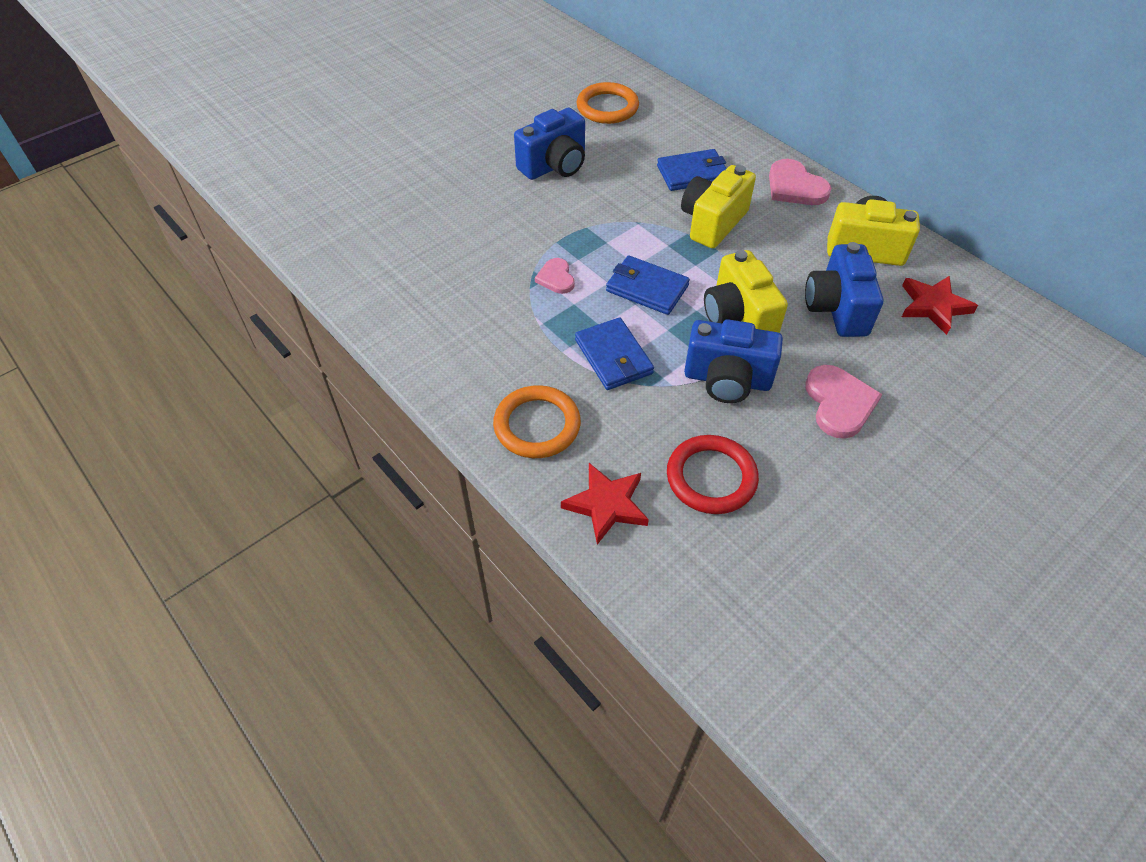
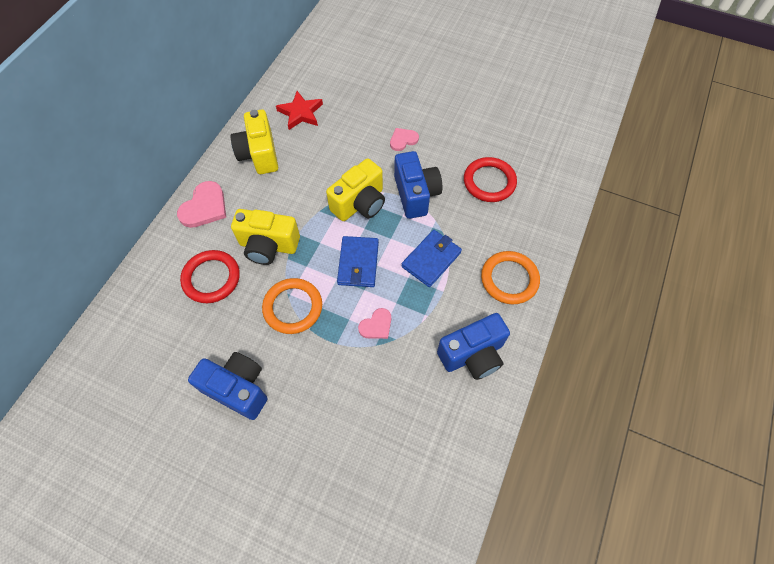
camera: 115 degrees left, 10 degrees up
(606, 505) = (538, 222): red star -> none
(607, 107) = (129, 382): orange ring -> orange ring (293, 307)
(692, 173) = (211, 278): blue wallet -> red ring
(836, 309) = (326, 156): blue camera -> blue camera (472, 355)
(839, 403) = (403, 140): pink heart -> pink heart, size x0.61

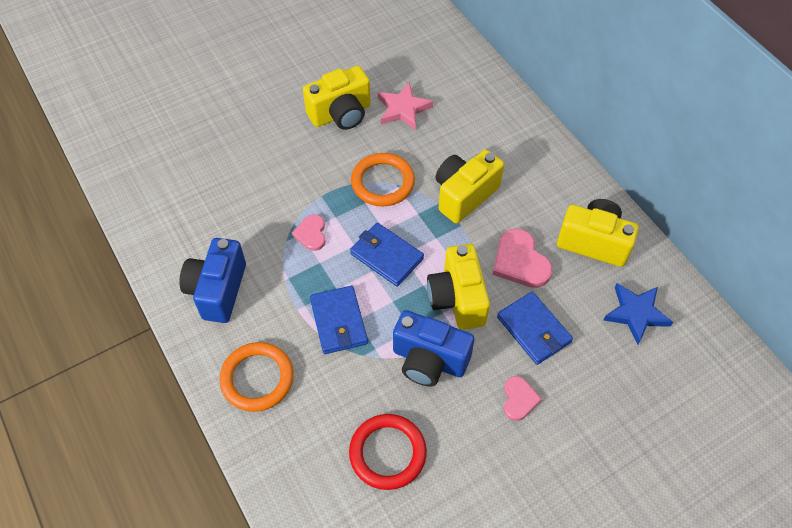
camera: 125 degrees right, 5 degrees down
(202, 341) = (403, 109): none -> pink star
(204, 207) = (551, 167): pink heart -> pink heart (520, 261)
(211, 278) = (461, 139): red ring -> none
(238, 389) = (341, 114): blue camera -> yellow camera
(301, 113) = (636, 314): red star -> blue star
(351, 154) = (534, 330): none -> blue wallet

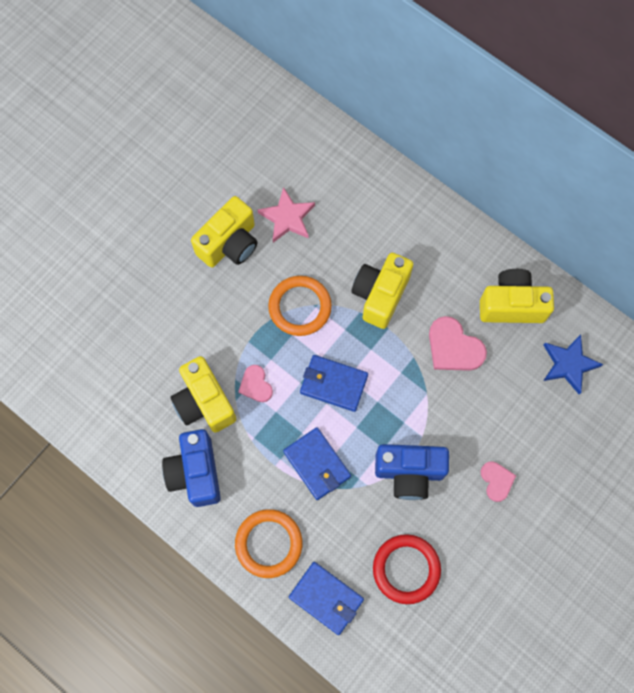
camera: 20 degrees left, 15 degrees up
(457, 299) = (412, 404): yellow camera -> yellow camera (204, 402)
(534, 330) = (487, 411): blue wallet -> blue wallet (326, 598)

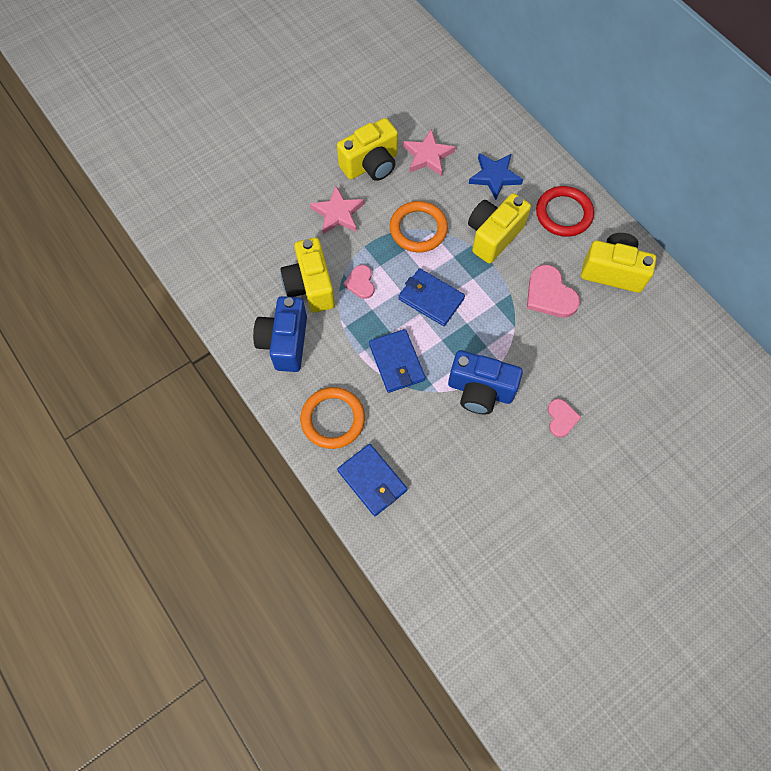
camera: 15 degrees right, 5 degrees down
(210, 310) = (338, 213): none -> pink star
(406, 569) = (454, 474): red ring -> red ring (563, 213)
(568, 364) = (655, 334): blue star -> blue star (494, 177)

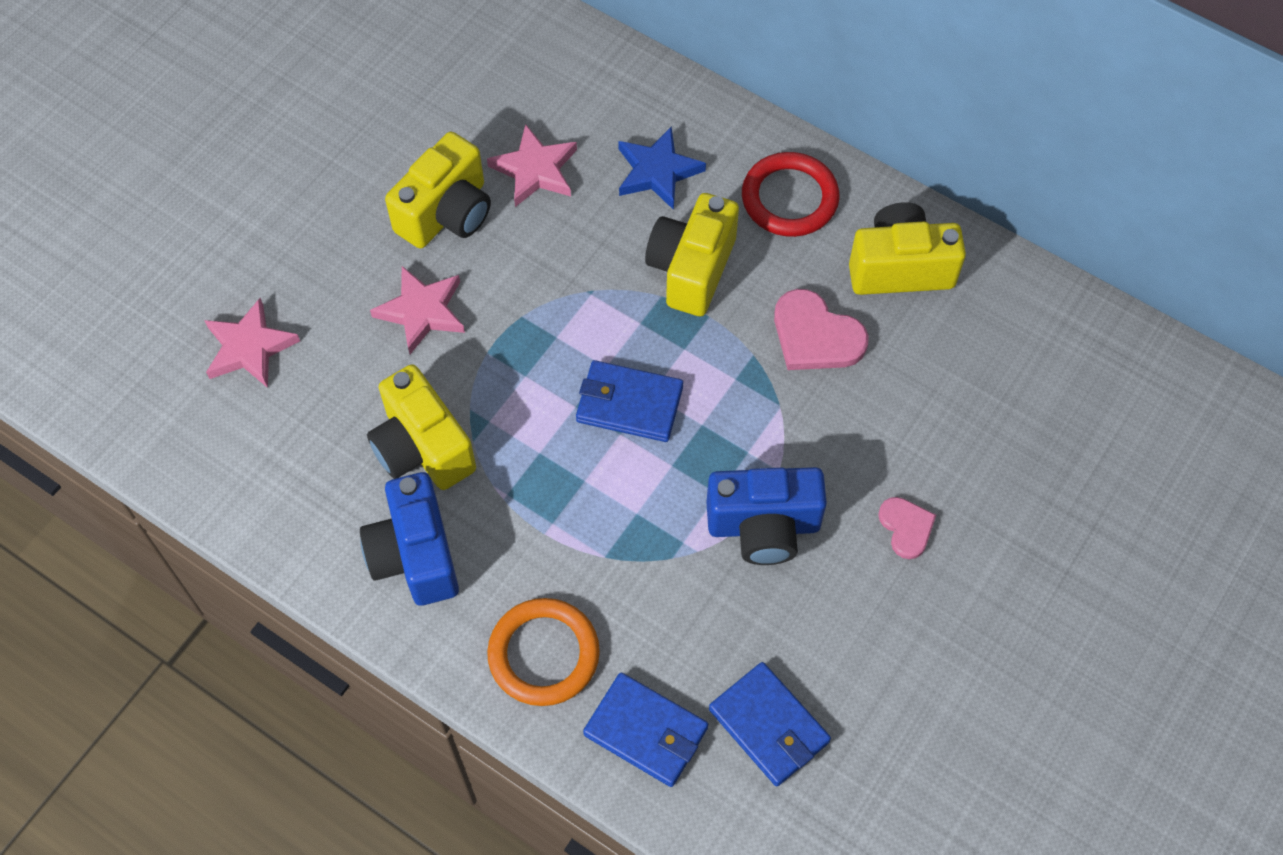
camera: 20 degrees left, 5 degrees down
(241, 204) = (249, 347): none -> pink star
(360, 283) = (504, 415): pink heart -> none
(396, 362) = (613, 526): blue wallet -> blue wallet (769, 726)
(418, 229) = (565, 296): orange ring -> none

